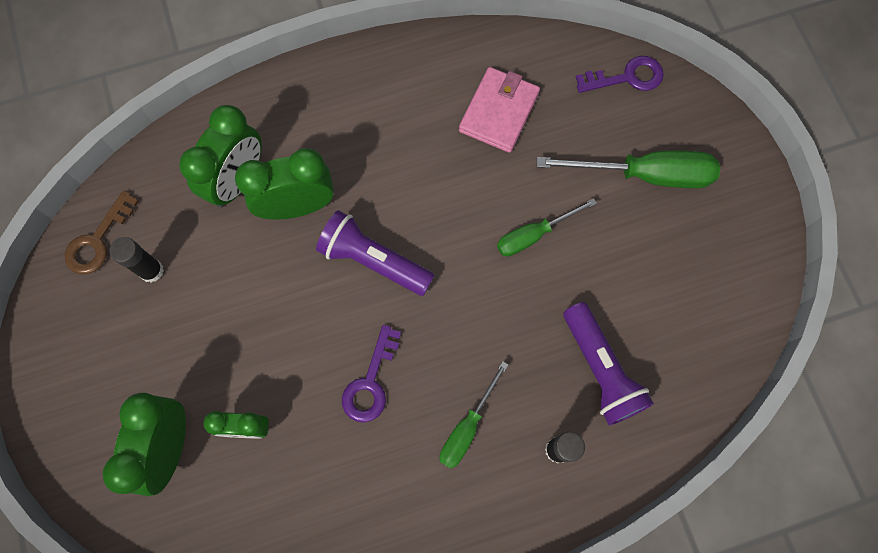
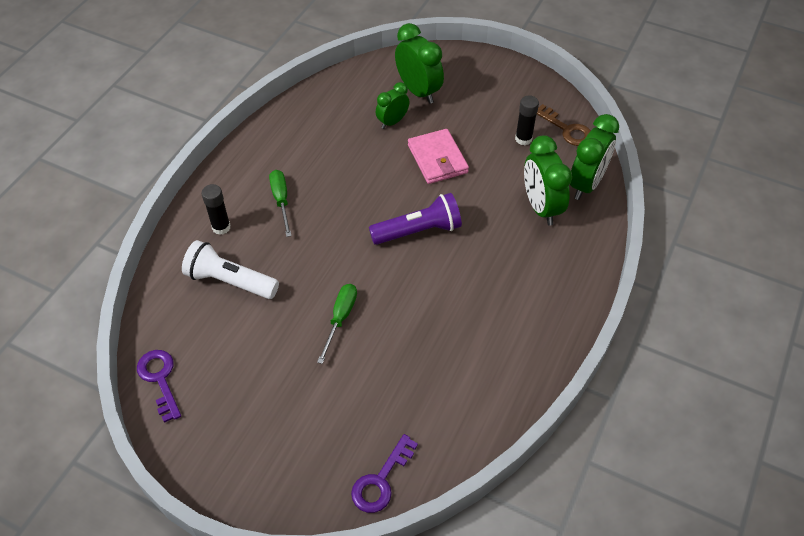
camera: 135 degrees right, 20 degrees down
(98, 240) = (567, 129): brown key -> brown key turned 150 degrees clockwise
(297, 206) = (493, 222): green clock -> green clock (586, 184)
(370, 382) = (354, 180): purple key -> purple key (160, 379)
(499, 112) = (442, 373): pink wallet -> pink wallet (437, 159)
(601, 369) = (230, 281): purple flashlight -> white flashlight
(645, 175) = (302, 417): green screwdriver -> none

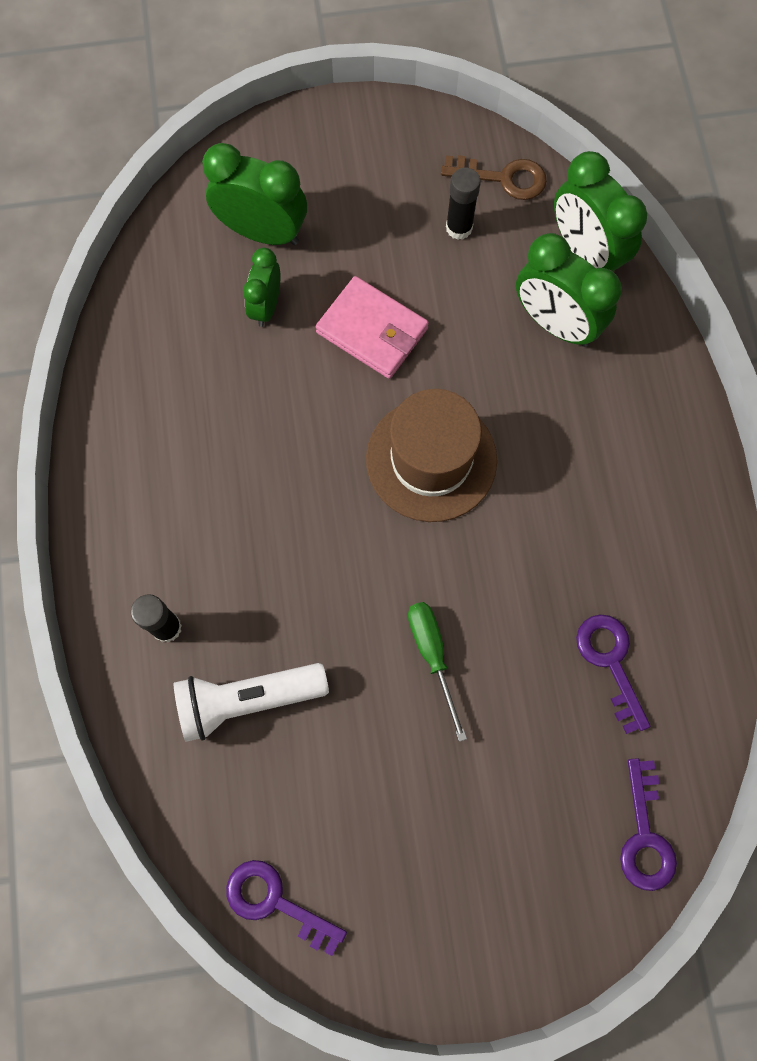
camera: 35 degrees left, 20 degrees up
(281, 201) = (215, 531): green screwdriver -> none
(418, 231) = (431, 459): purple flashlight -> brown hat
(435, 381) = (610, 662): none -> purple key
(586, 184) = (585, 252): green clock -> green clock turned 150 degrees clockwise

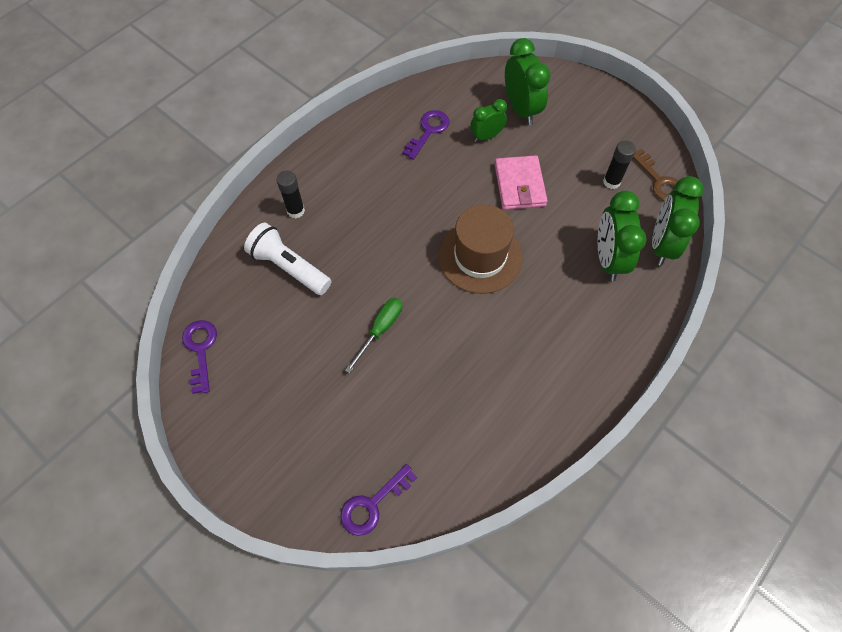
camera: 50 degrees right, 10 degrees down
(610, 662) = (452, 417): purple key -> purple key (428, 131)

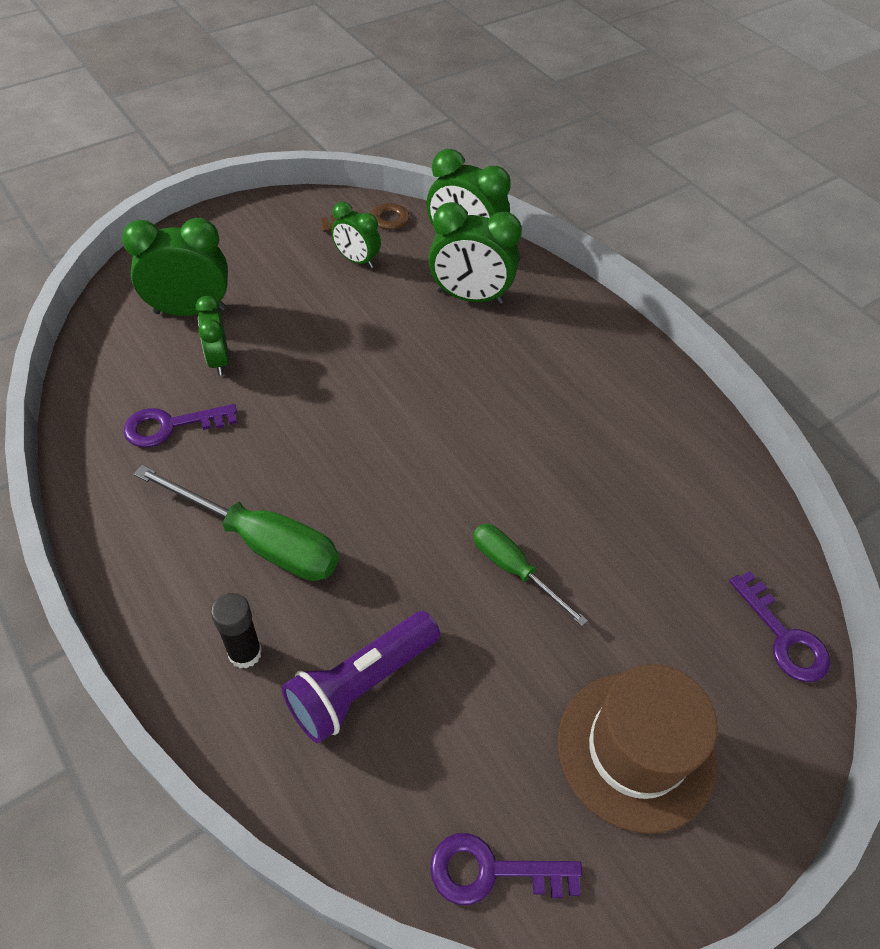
camera: 80 degrees left, 10 degrees down
(289, 267) = (361, 684): white flashlight -> purple flashlight
(364, 197) = (260, 541): none -> green screwdriver
(428, 131) = (170, 426): purple key -> purple key turned 60 degrees counterclockwise
(480, 256) = (425, 421): brown hat -> brown hat (636, 750)
(519, 185) = (322, 348): pink wallet -> none
(611, 182) = (356, 260): black glue stick -> green clock

